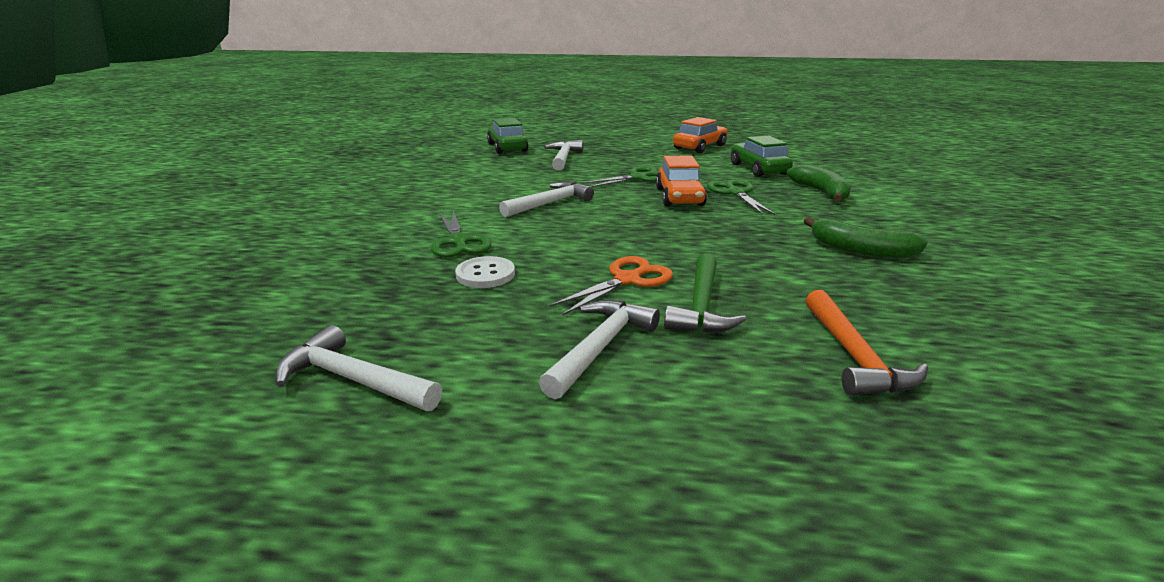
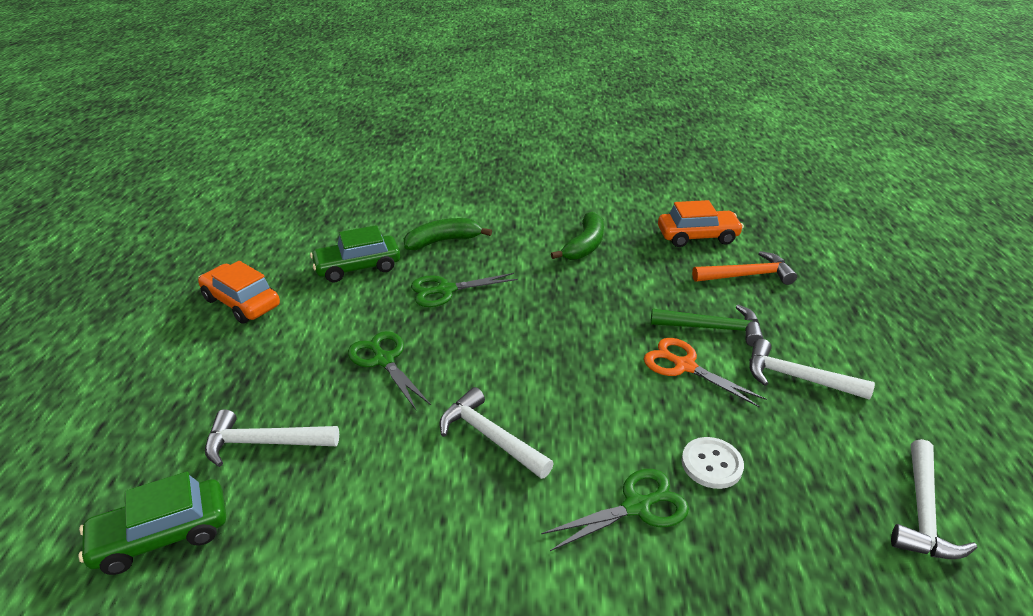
camera: 95 degrees left, 10 degrees up
(679, 197) = (461, 329): orange car -> orange car (697, 236)

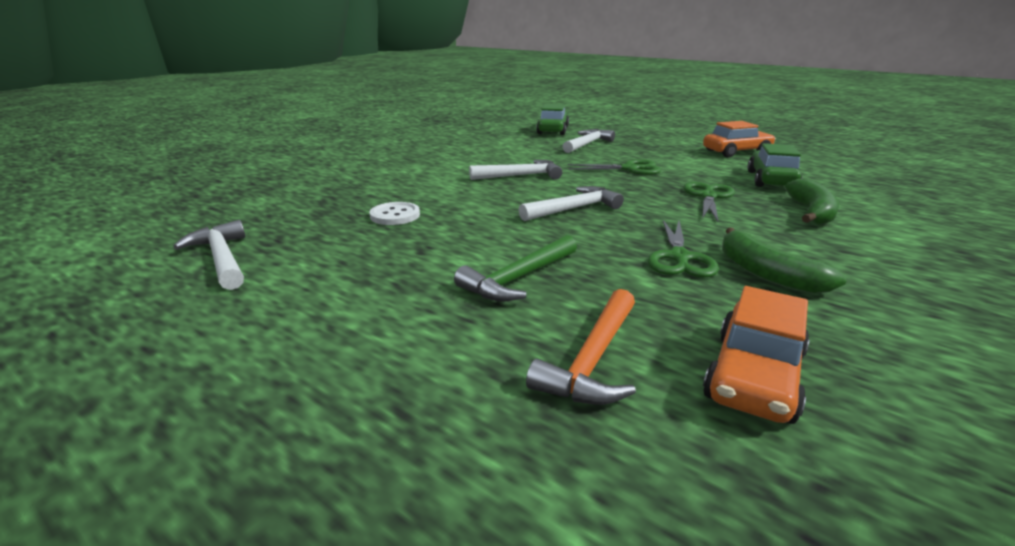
camera: 125 degrees right, 10 degrees down
(637, 507) = (412, 190): green scissors -> green scissors (679, 258)
(684, 366) = (490, 244): orange scissors -> none
(797, 378) = (392, 285): white hammer -> white hammer (574, 209)

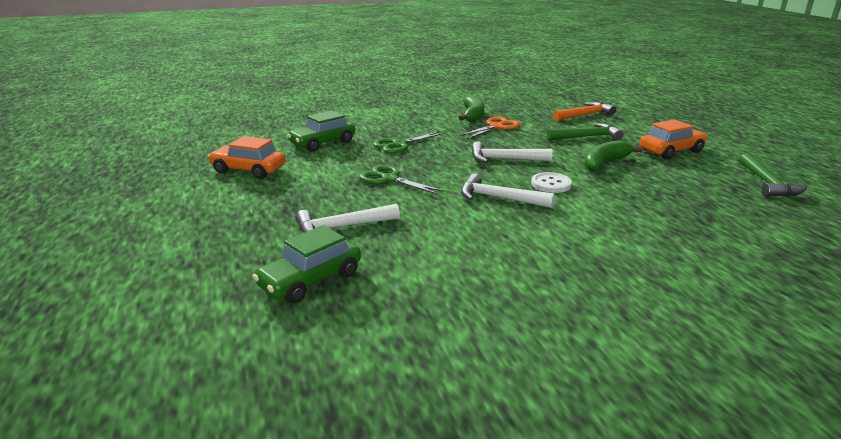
camera: 145 degrees left, 0 degrees up
(222, 258) = (767, 183): white hammer -> green hammer
(395, 215) = (642, 186): white button -> white button (551, 184)
(679, 258) = (496, 127): green scissors -> orange scissors
(754, 376) = (539, 104): orange car -> orange car (671, 151)
(811, 212) = (373, 125): green banana -> green banana (605, 163)

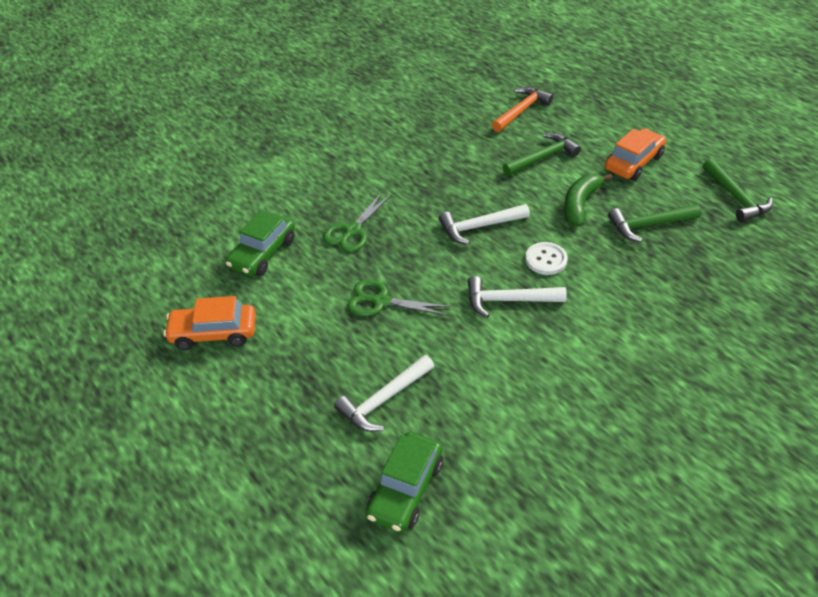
camera: 20 degrees left, 20 degrees up
(473, 115) = (400, 144): green banana -> none
(496, 127) = (438, 162): orange scissors -> none
(665, 183) = (649, 225): none -> green hammer

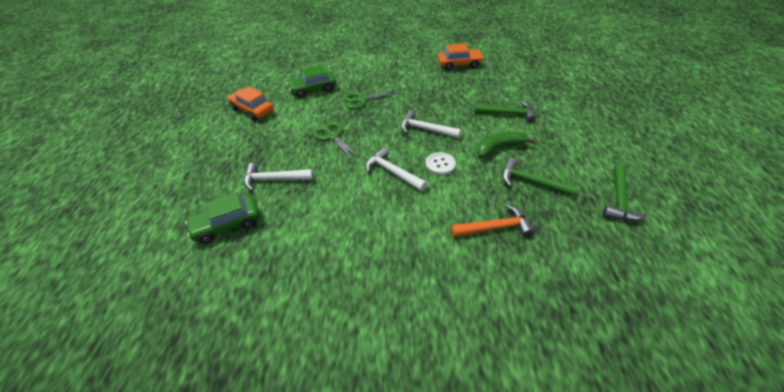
camera: 40 degrees right, 0 degrees up
(521, 111) = (526, 86): orange hammer -> orange hammer (494, 227)
(633, 162) = (565, 143): orange car -> orange car (459, 64)

